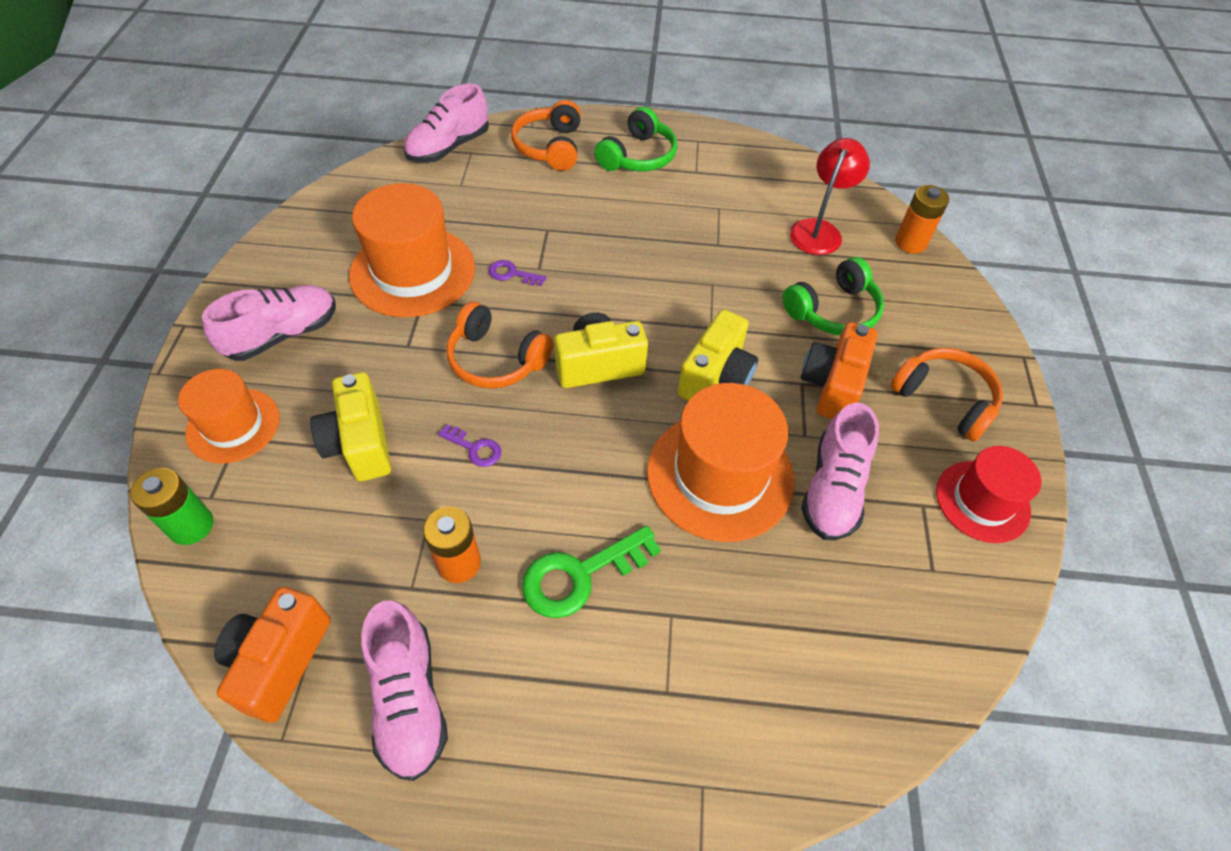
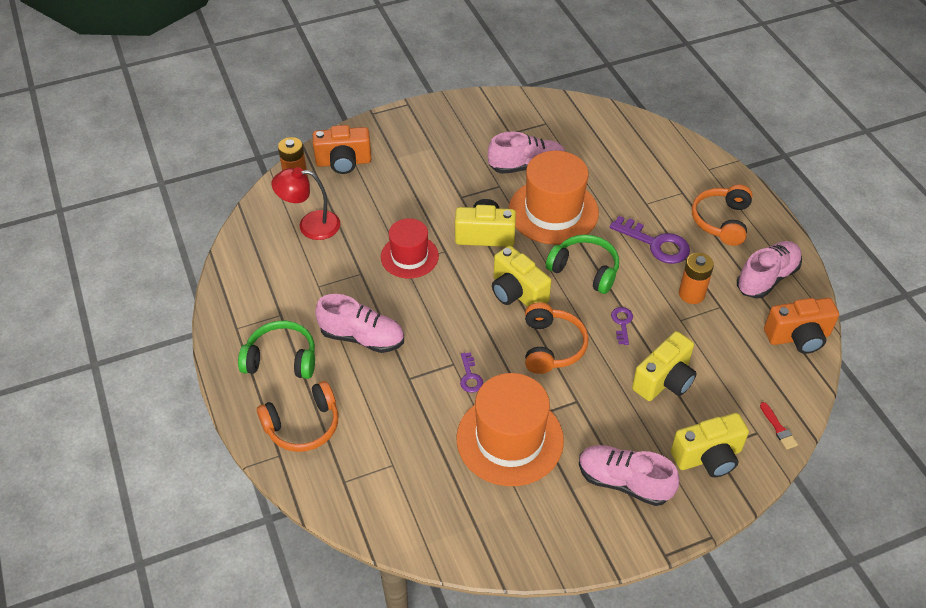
camera: 115 degrees left, 5 degrees down
(191, 526) = (778, 428): green battery -> red brush
(233, 425) = (708, 457): orange hat -> yellow camera
(448, 147) = (347, 503): pink shoe -> pink shoe (362, 337)
(581, 575) = (655, 243): green key -> purple key
(832, 385) = (453, 184): orange camera -> orange camera (343, 162)
(833, 311) = (389, 198): green headphones -> green headphones (585, 270)
(944, 399) = (430, 138): orange headphones -> orange headphones (721, 221)
(982, 501) = (491, 113): red hat -> red hat (409, 256)

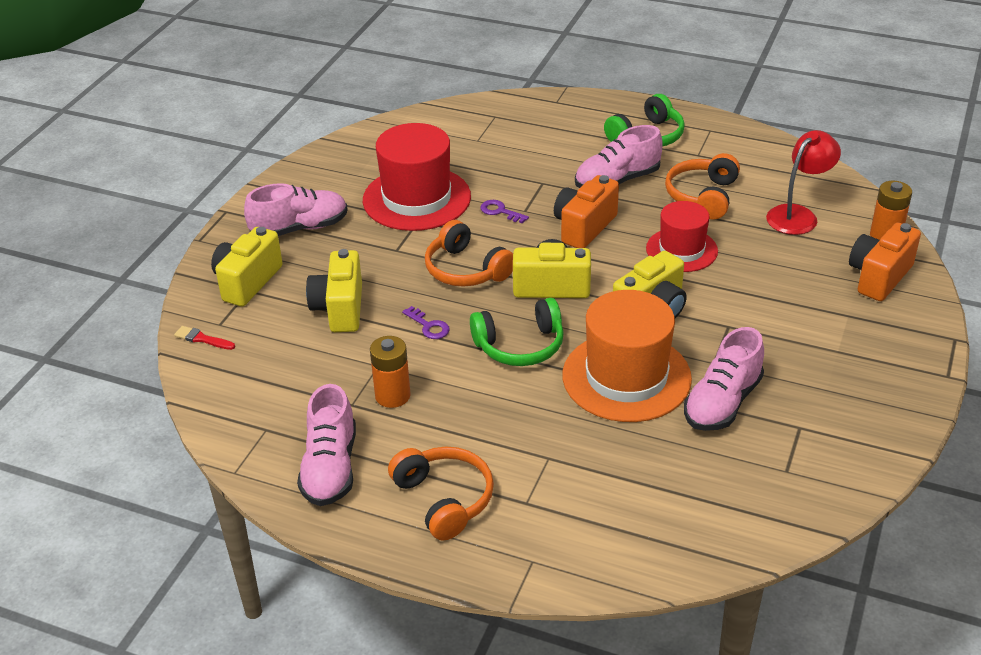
camera: 135 degrees right, 10 degrees down
(303, 425) = (568, 120): orange headphones -> orange headphones (703, 196)
(510, 439) = (416, 198): orange hat -> red hat
(655, 243) = (485, 420): purple key -> none
(798, 337) = (245, 429): orange camera -> orange camera (584, 227)

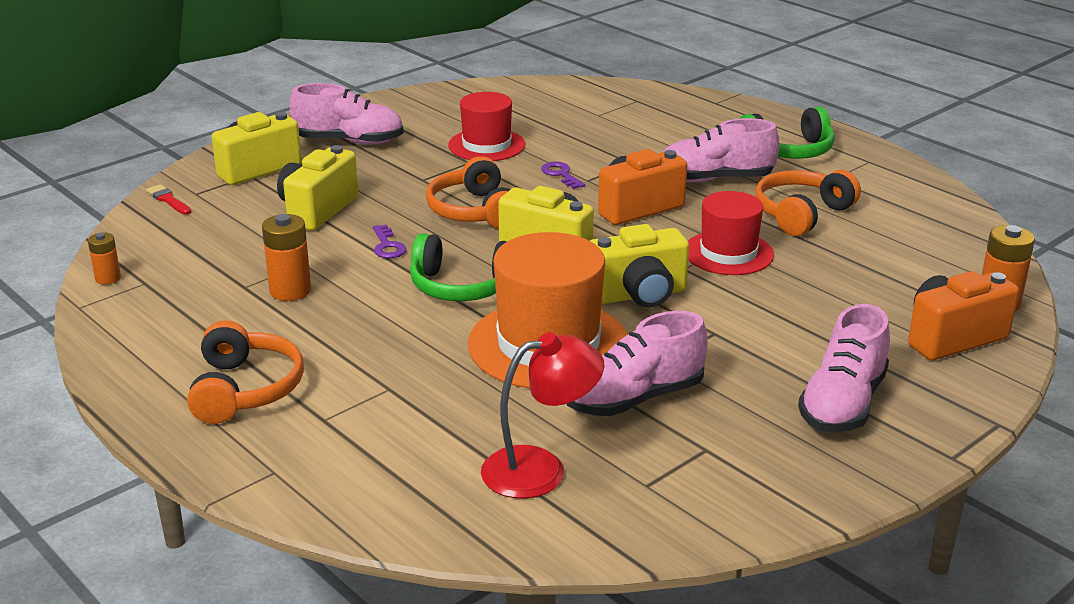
camera: 25 degrees right, 10 degrees down
(230, 436) = (108, 278): none -> orange battery
(330, 468) = (167, 330): pink shoe -> pink shoe (842, 404)
(416, 198) = (486, 145): red hat -> red hat, size x0.62
(798, 215) = (902, 257): red lamp -> red lamp (540, 469)

